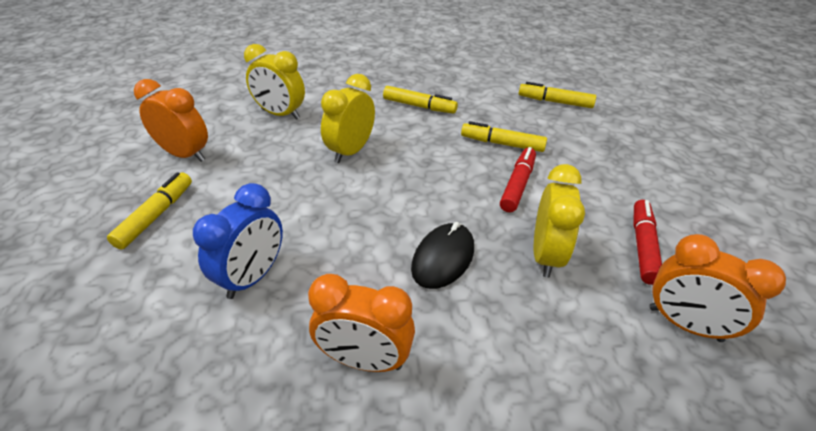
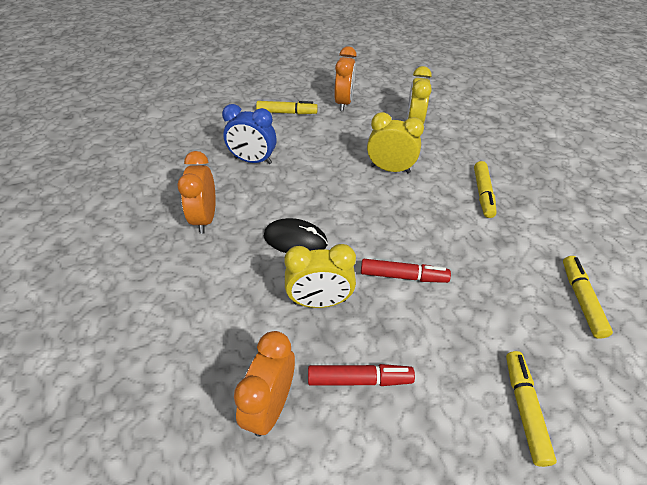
camera: 75 degrees right, 5 degrees up
(502, 144) = (461, 259): yellow marker -> yellow marker (524, 409)

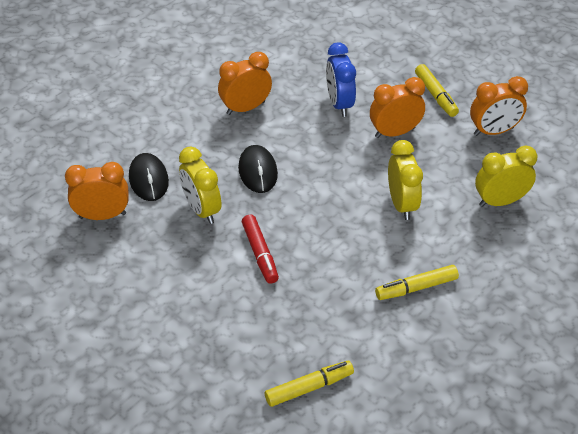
camera: 65 degrees right, 0 degrees up
(243, 334) = (148, 179): none -> black mouse
(310, 145) = (394, 132): none -> orange clock
(359, 379) = (145, 255): red marker -> none
(524, 409) = (170, 358): yellow marker -> none

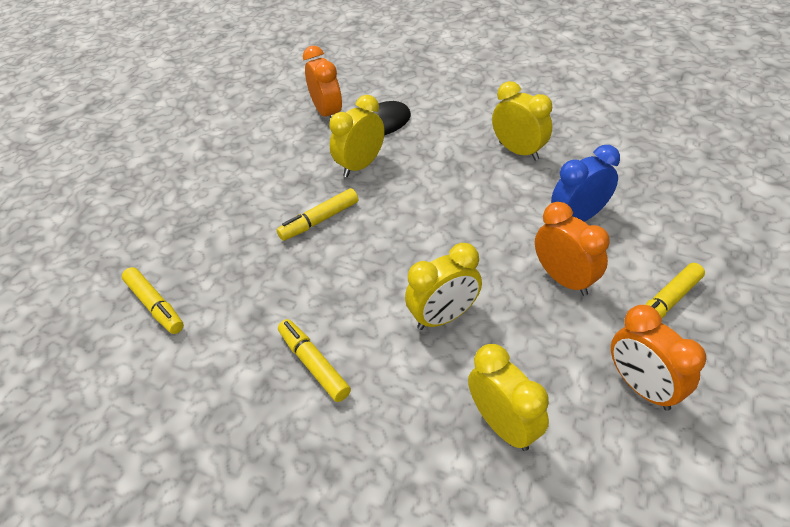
camera: 75 degrees right, 0 degrees up
(245, 108) = (518, 151): orange clock -> yellow clock
(258, 171) = (432, 186): black mouse -> none
(260, 253) = (319, 220): red marker -> yellow marker

